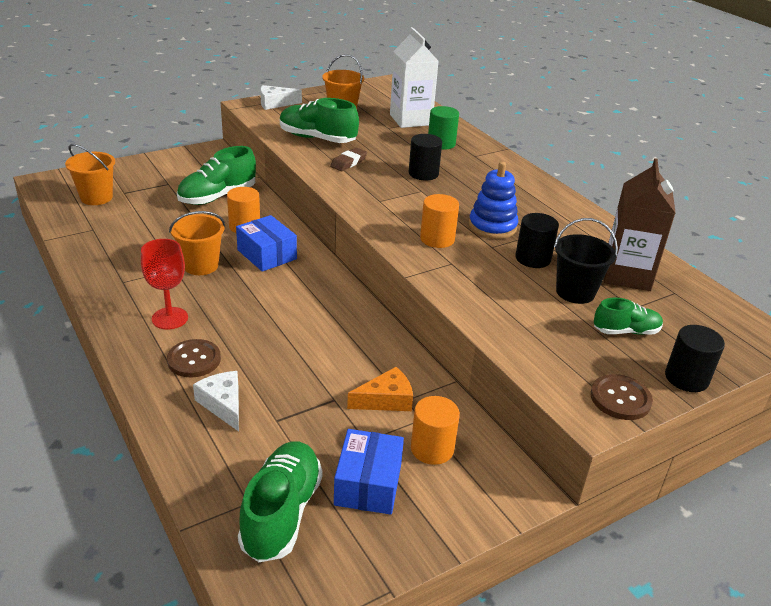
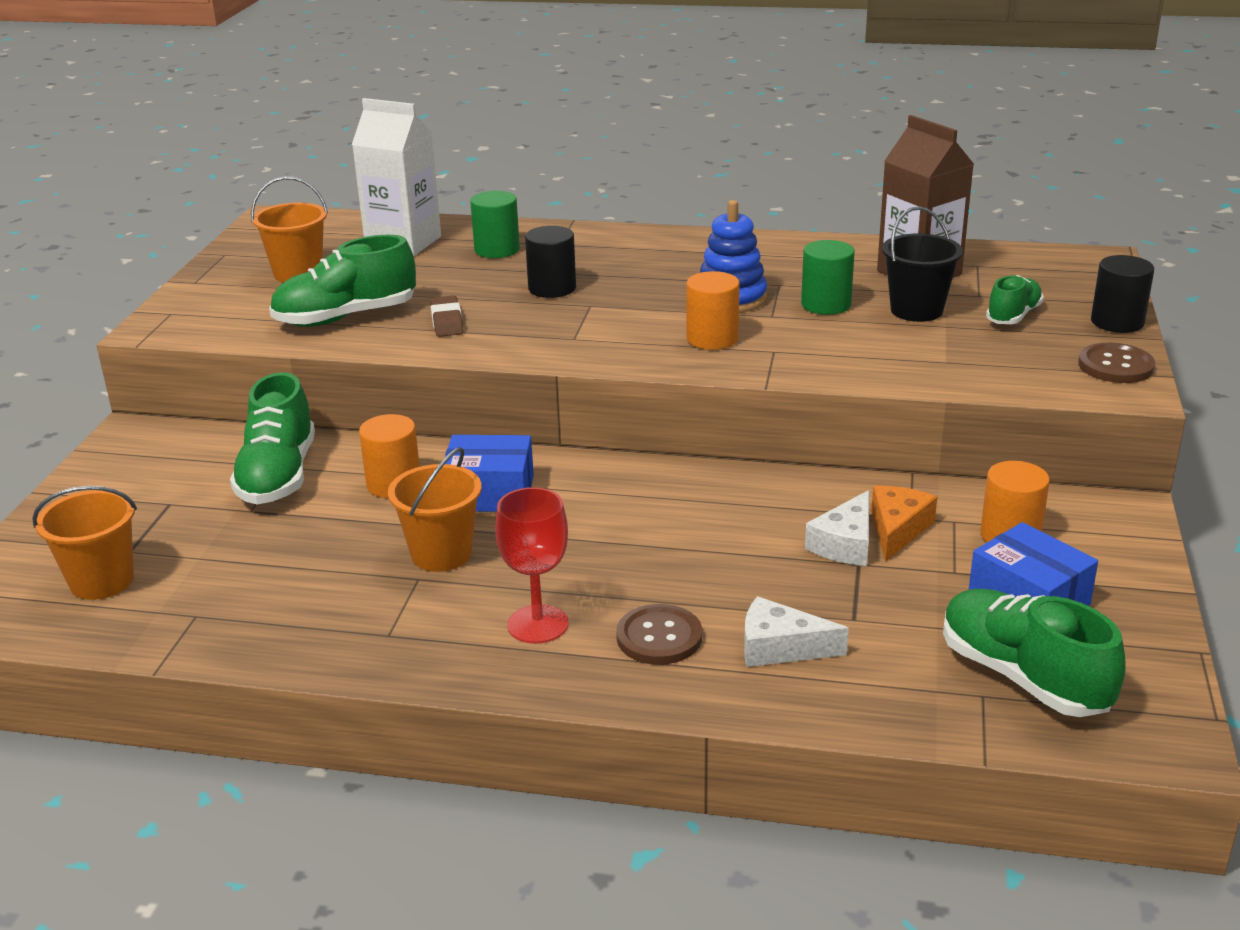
camera: 45 degrees left, 5 degrees down
(275, 103) = (186, 308): white cheese -> white cheese (845, 544)
(533, 258) = (826, 304): black cylinder -> green cylinder

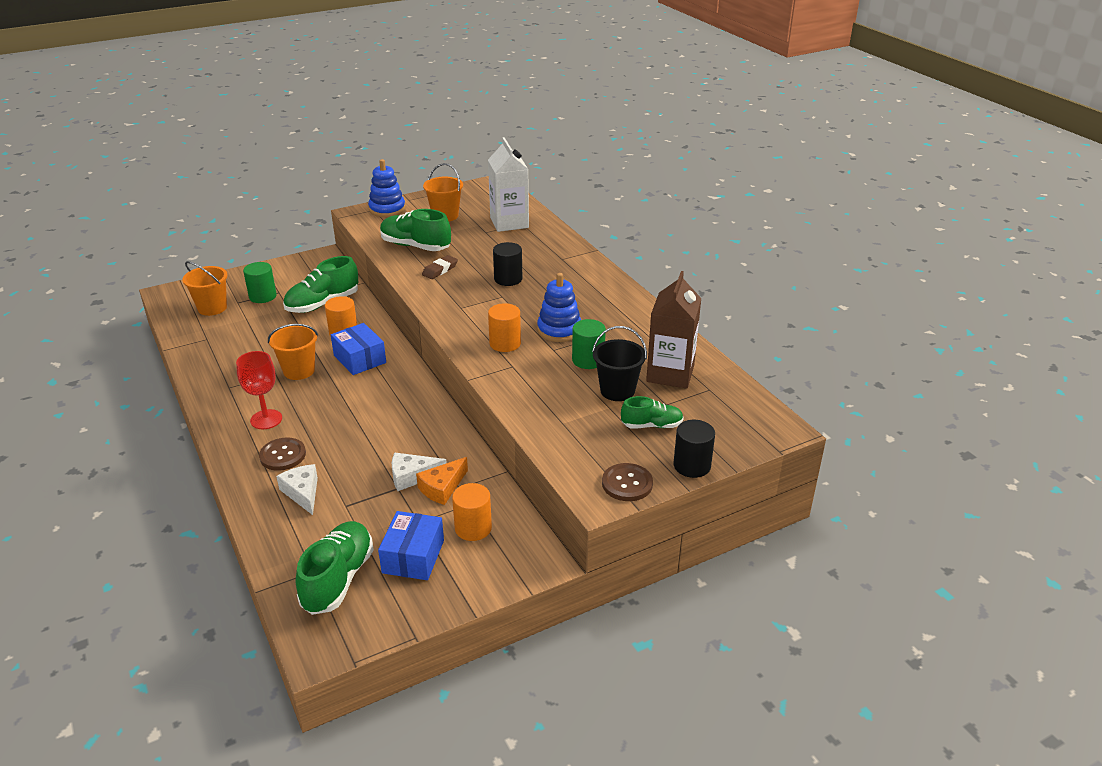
camera: 50 degrees right, 5 degrees up
(191, 304) = (387, 209): none -> blue stacking toy
(497, 250) = (533, 247): green cylinder -> green cylinder (262, 296)
(897, 529) = (442, 488): orange cheese -> orange cheese turned 150 degrees clockwise

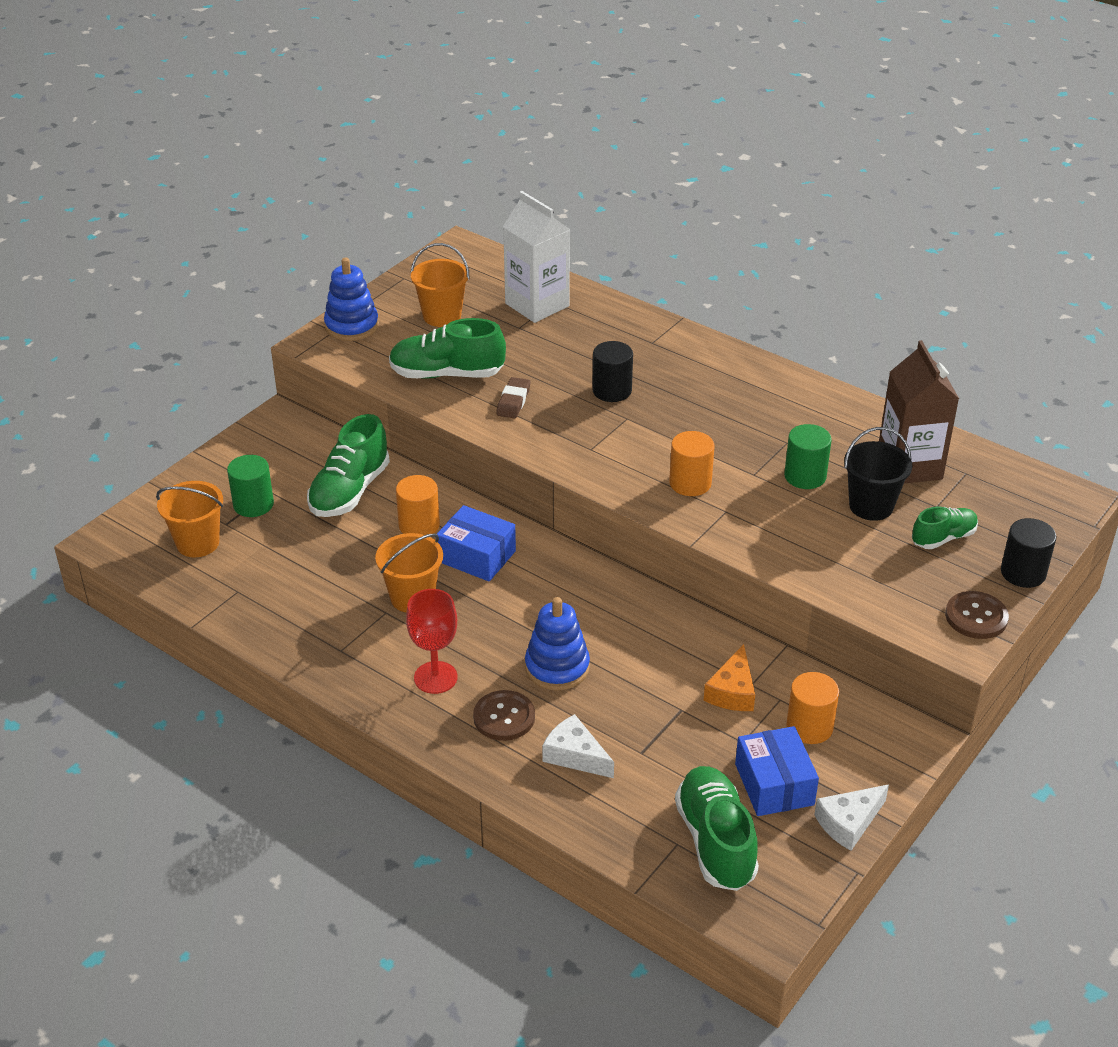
camera: 25 degrees left, 5 degrees up
(412, 476) = (685, 689): white cheese -> white cheese (849, 822)
(559, 330) = (737, 445): blue stacking toy -> blue stacking toy (557, 667)

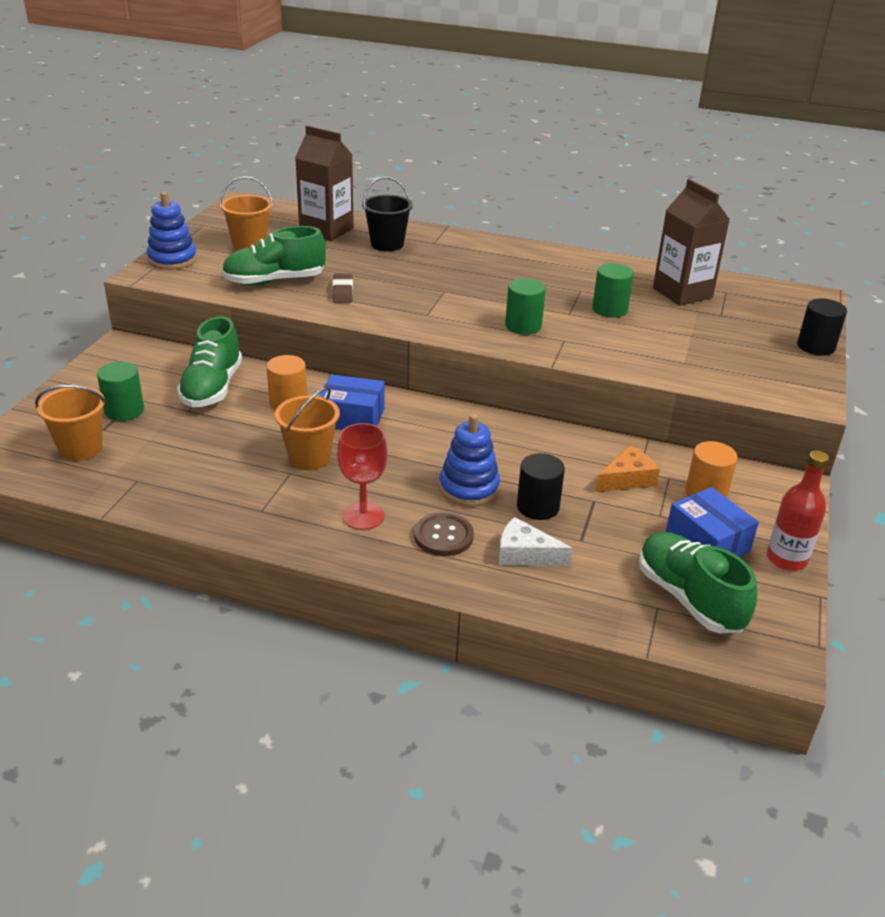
camera: 20 degrees left, 5 degrees down
(537, 305) = (326, 230): white carton -> brown carton
(612, 390) = (421, 275): black cylinder -> black cylinder (538, 507)
(690, 483) = (523, 326): orange cylinder -> green cylinder
(732, 691) = (627, 479): orange cheese -> orange cheese turned 120 degrees counterclockwise
(849, 822) = (786, 559): white cheese -> red bottle
(871, 506) = (673, 321): black bucket -> black bucket (387, 244)
(943, 538) = (741, 333): green shoe -> none
(976, 617) = (805, 380): brown button -> none

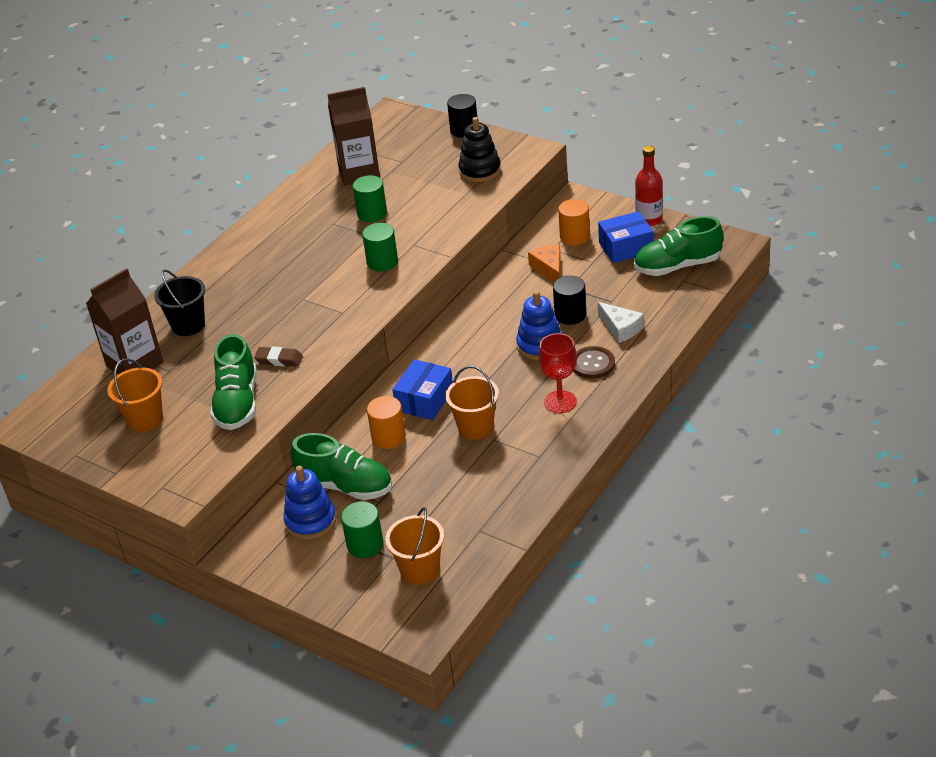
camera: 70 degrees left, 5 degrees up
(172, 259) = (154, 476): blue stacking toy -> blue stacking toy (310, 521)
(525, 554) = (621, 328): white cheese -> white cheese turned 75 degrees counterclockwise
(737, 366) = (480, 171): none -> black stacking toy

